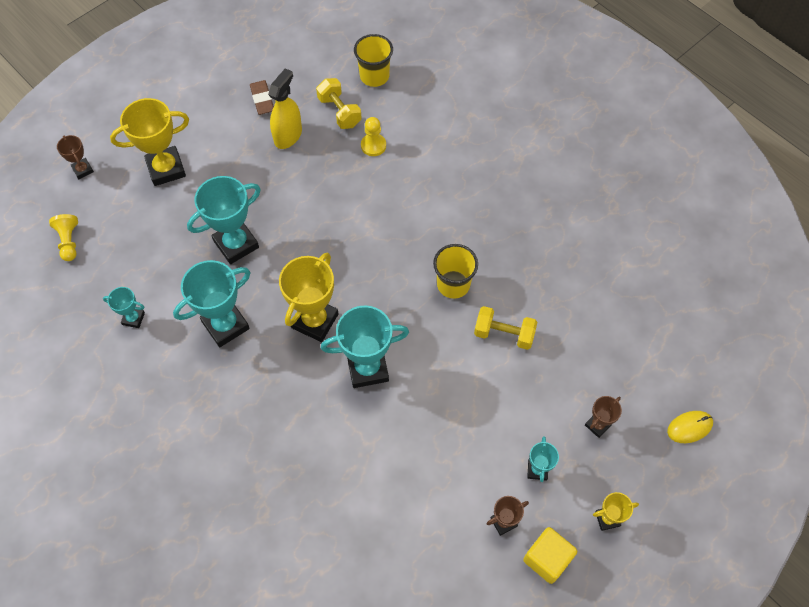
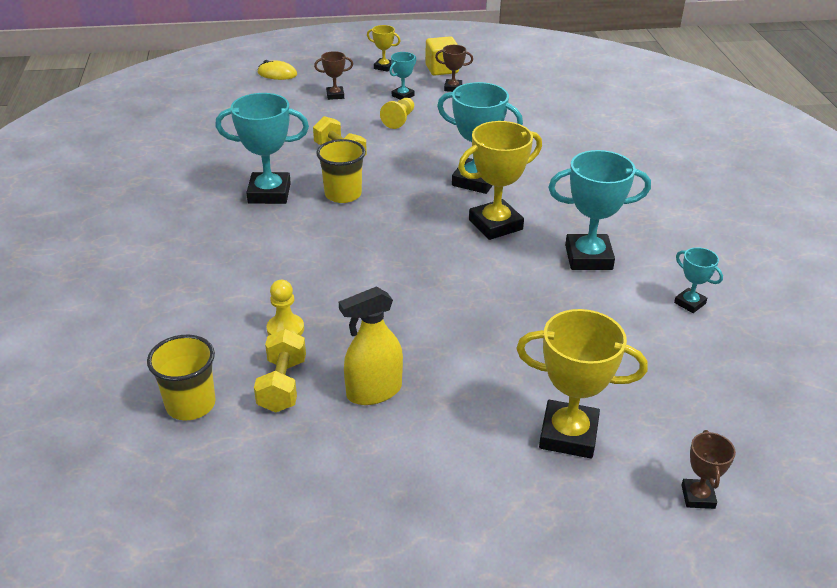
camera: 145 degrees left, 25 degrees down
(69, 241) = (748, 412): yellow pawn -> yellow pawn (399, 120)
(236, 244) = (530, 314): turquoise trophy -> turquoise trophy (269, 193)
(262, 100) = (366, 456): brown eraser -> none

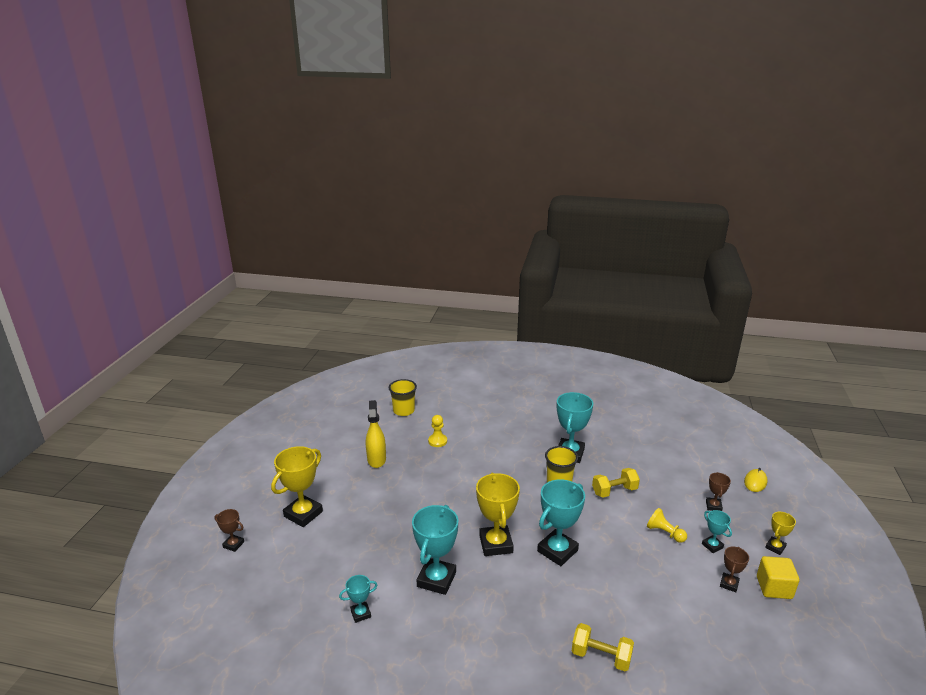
camera: 110 degrees right, 10 degrees down
(282, 385) = (399, 435): yellow dumbbell -> yellow dumbbell (601, 656)

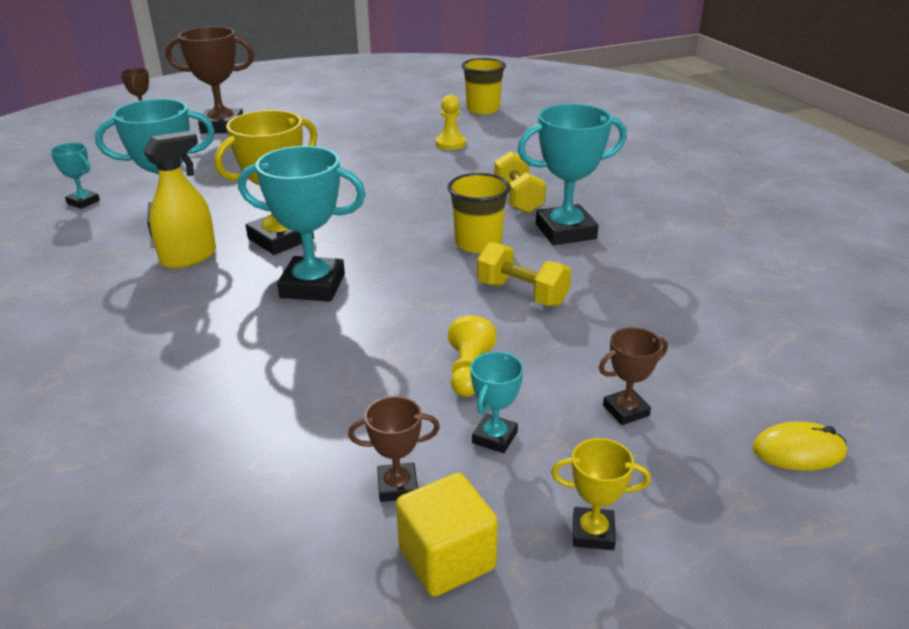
camera: 55 degrees right, 5 degrees up
(303, 514) = (222, 127): yellow trophy -> brown trophy
(376, 459) = (363, 127): yellow spray bottle -> yellow spray bottle (189, 257)
(601, 656) = (104, 385): yellow dumbbell -> yellow dumbbell (518, 199)

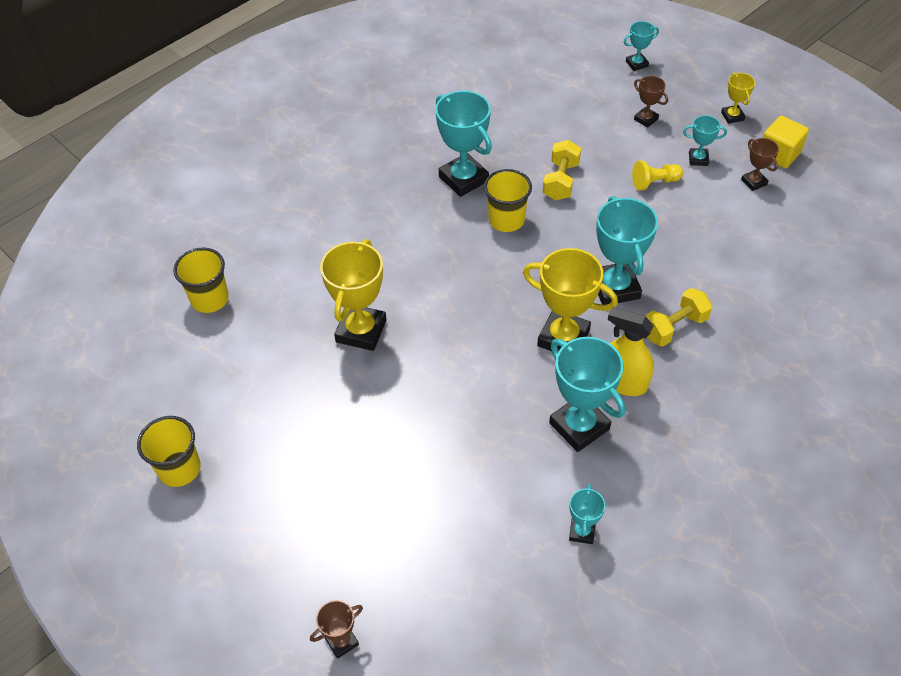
camera: 110 degrees left, 20 degrees up
(222, 127) = (344, 525): brown trophy -> none
(333, 90) = (179, 469): none -> yellow cup
(393, 153) = (361, 331): none -> yellow trophy
(450, 144) = (319, 295): yellow pawn -> none
(518, 199) = (421, 217): yellow dumbbell -> yellow dumbbell (674, 327)
(798, 451) = (636, 64): yellow mouse -> turquoise trophy

